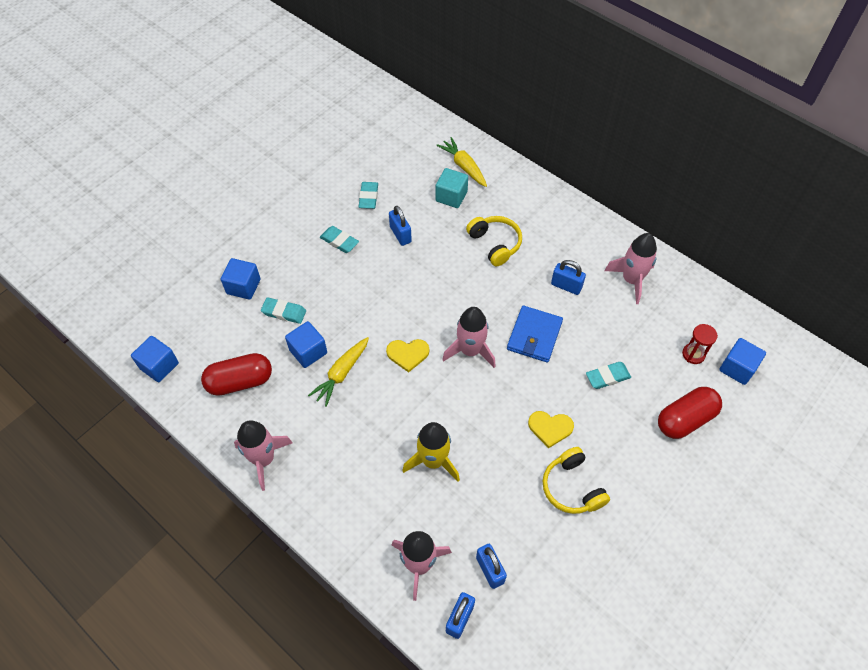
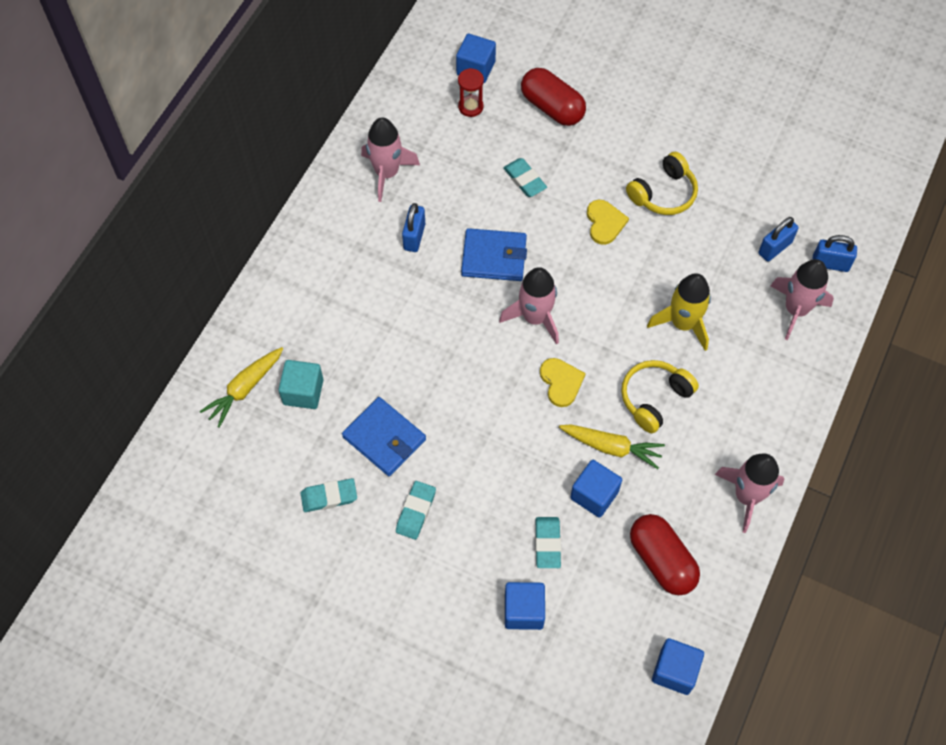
camera: 105 degrees left, 5 degrees up
(400, 234) = (384, 438): blue padlock -> blue wallet
(495, 244) = (370, 323): yellow headphones -> yellow headphones (654, 398)

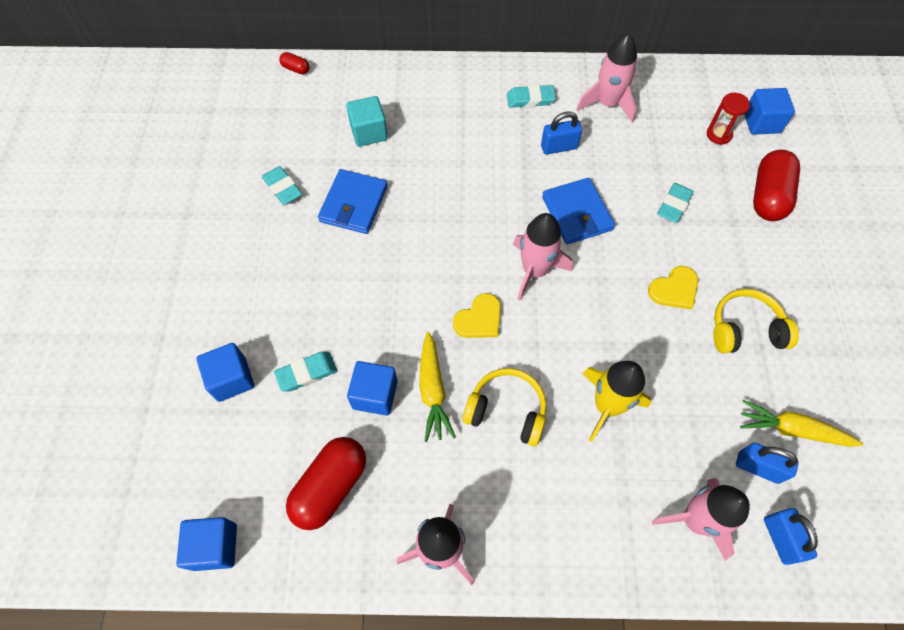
camera: 65 degrees right, 0 degrees up
(174, 431) = (296, 69): none -> red capsule
(245, 389) = (352, 95): yellow carrot -> yellow carrot (792, 430)
(415, 511) = (295, 254): turquoise eraser -> turquoise eraser (530, 99)
(663, 193) = (745, 329): yellow headphones -> yellow headphones turned 150 degrees clockwise

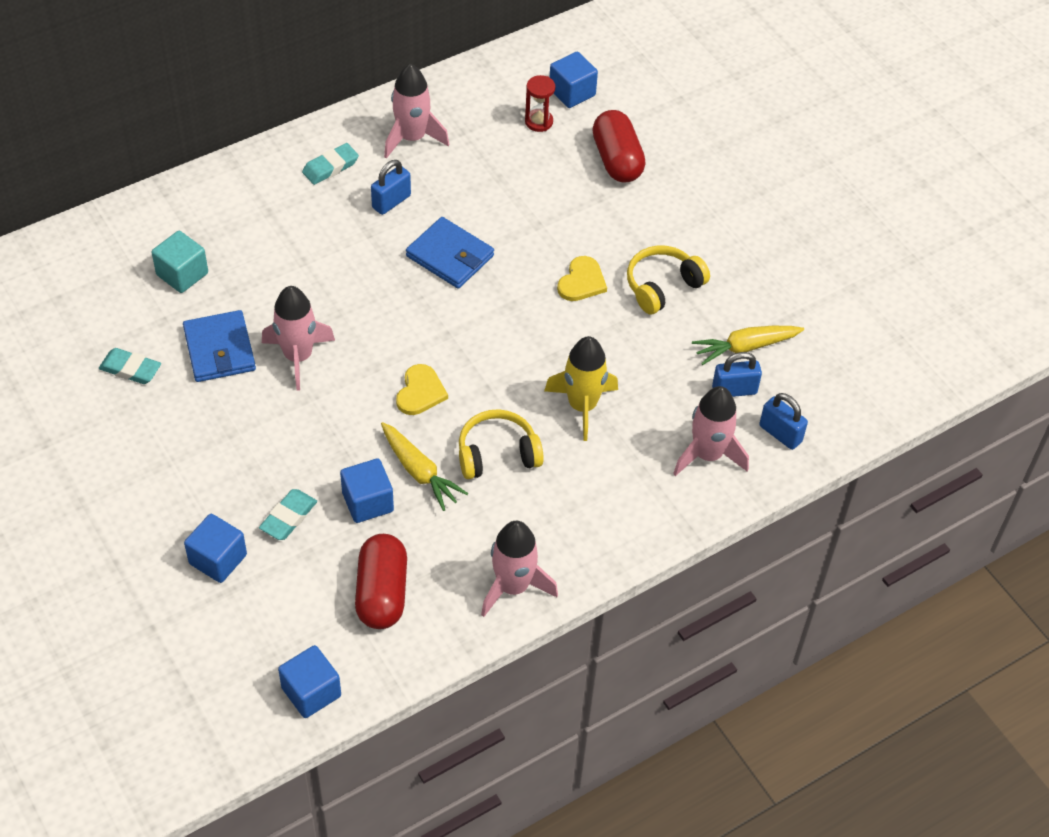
camera: 35 degrees left, 10 degrees down
(296, 69) = (48, 245): red capsule -> none
(534, 270) = (443, 326): pink rocket -> pink rocket (298, 357)
(674, 205) = (536, 207): turquoise eraser -> none

